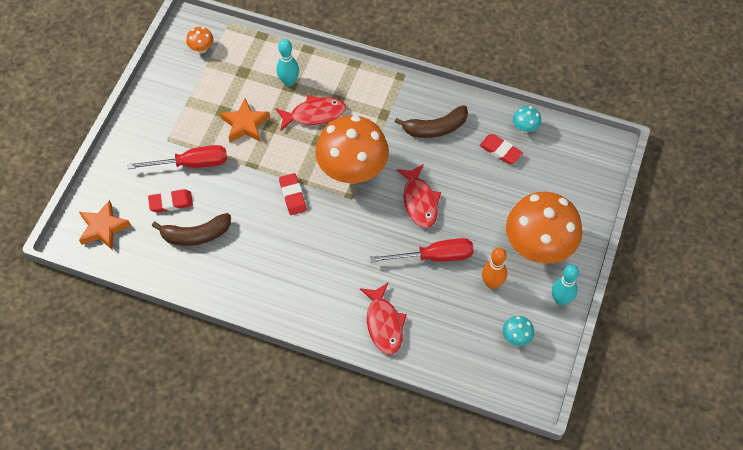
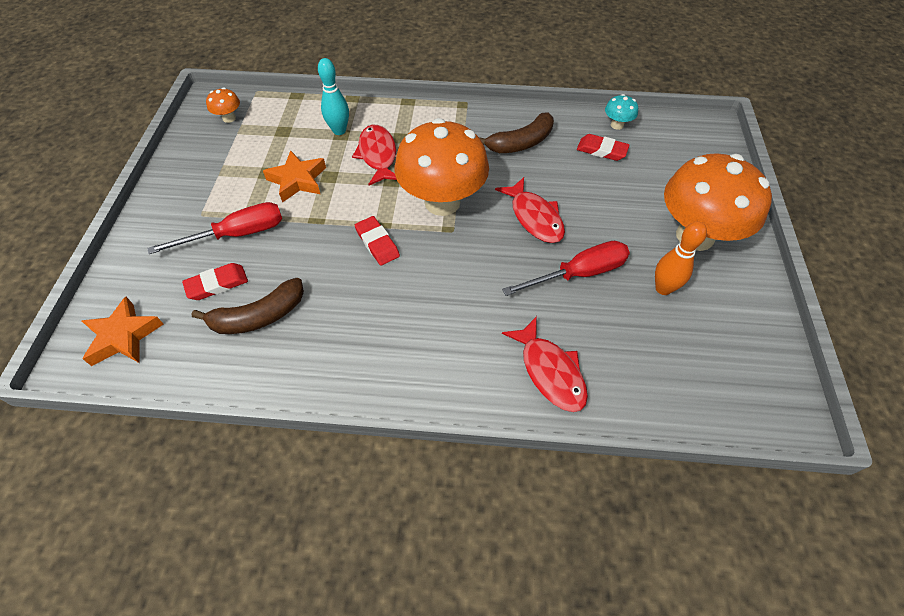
camera: 15 degrees left, 5 degrees down
(314, 114) = (378, 155): red fish -> red fish turned 75 degrees counterclockwise
(516, 337) = (727, 346): turquoise mushroom -> none
(560, 300) = (754, 288): turquoise bowling pin -> none

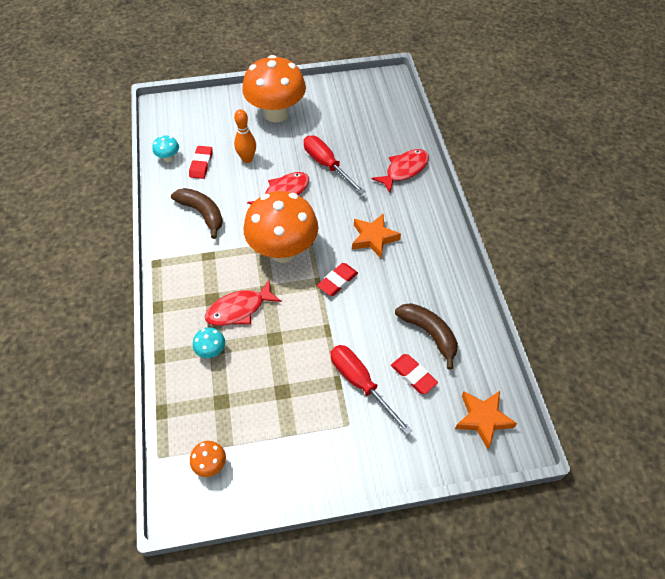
camera: 105 degrees left, 0 degrees up
(297, 180) = (285, 362): orange star -> orange star (373, 238)
(339, 131) = (211, 351): turquoise bowling pin -> turquoise mushroom
(663, 288) = (325, 126): orange bowling pin -> orange bowling pin (247, 159)

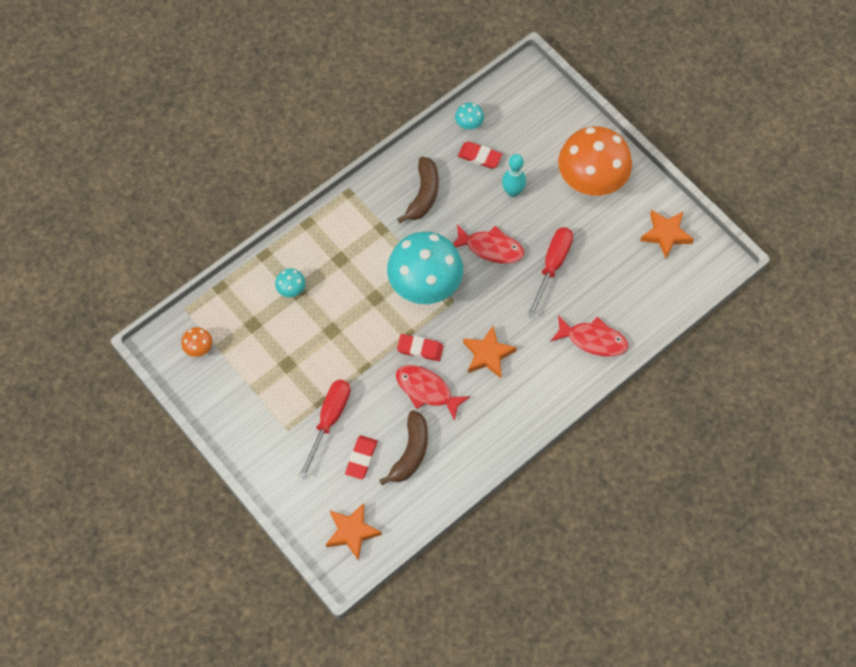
camera: 60 degrees right, 10 degrees up
(201, 164) = (479, 156): red eraser -> red eraser turned 45 degrees clockwise
(239, 309) = (343, 286): red fish -> red fish (427, 390)
(247, 159) = (512, 192): orange bowling pin -> turquoise bowling pin
(283, 250) = (425, 286): orange mushroom -> turquoise mushroom
(349, 95) = (666, 235): none -> orange star

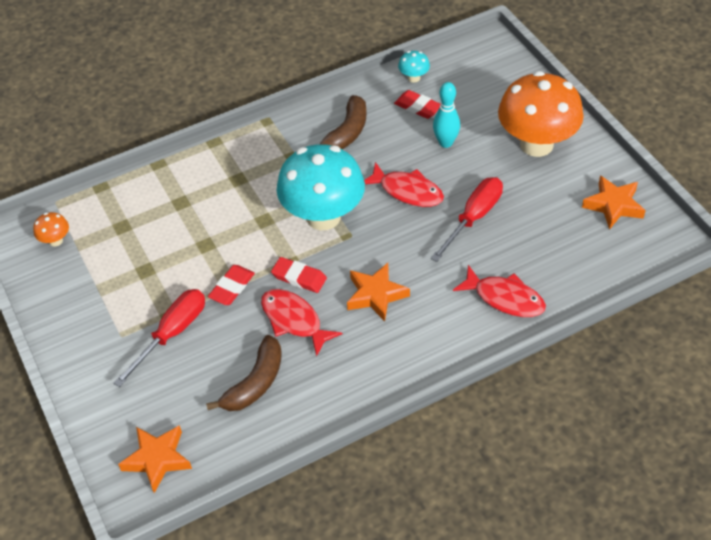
camera: 15 degrees right, 15 degrees down
(291, 290) = (175, 200): turquoise mushroom -> none
(361, 458) = (195, 380): red eraser -> red eraser (232, 287)

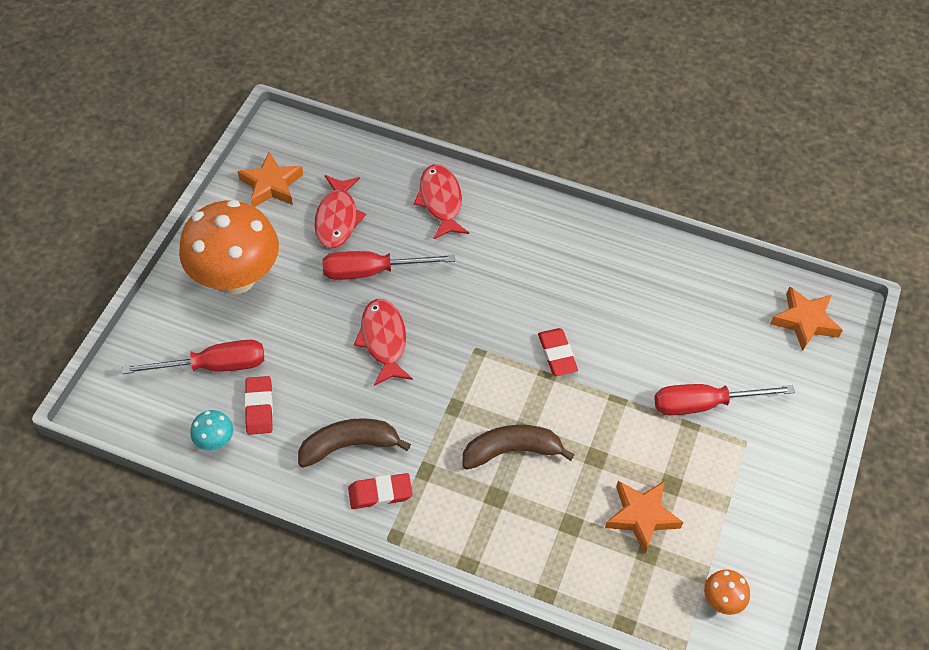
camera: 135 degrees left, 5 degrees up
(232, 287) = (617, 397): red eraser -> red eraser (380, 493)
(255, 383) = (681, 308): brown banana -> brown banana (511, 451)
(294, 320) = (601, 325): red fish -> red fish (337, 218)
(323, 217) = (474, 386): turquoise mushroom -> none
(376, 295) = (520, 286): orange star -> orange star (641, 516)
(446, 143) = (293, 350): turquoise bowling pin -> none
(471, 101) = (214, 366): none -> red screwdriver

